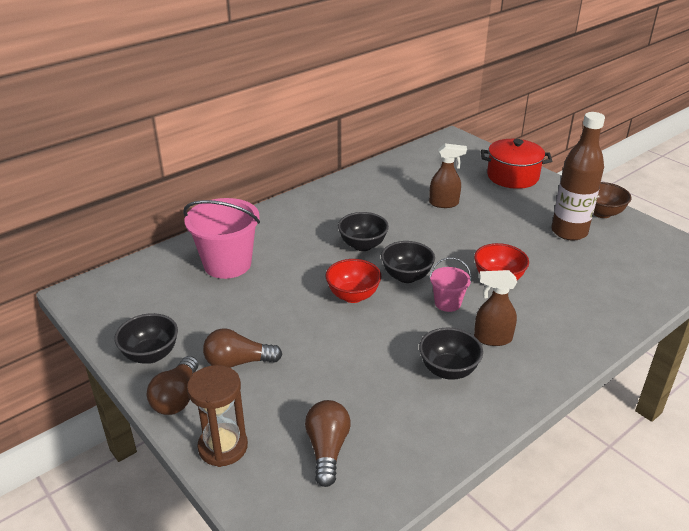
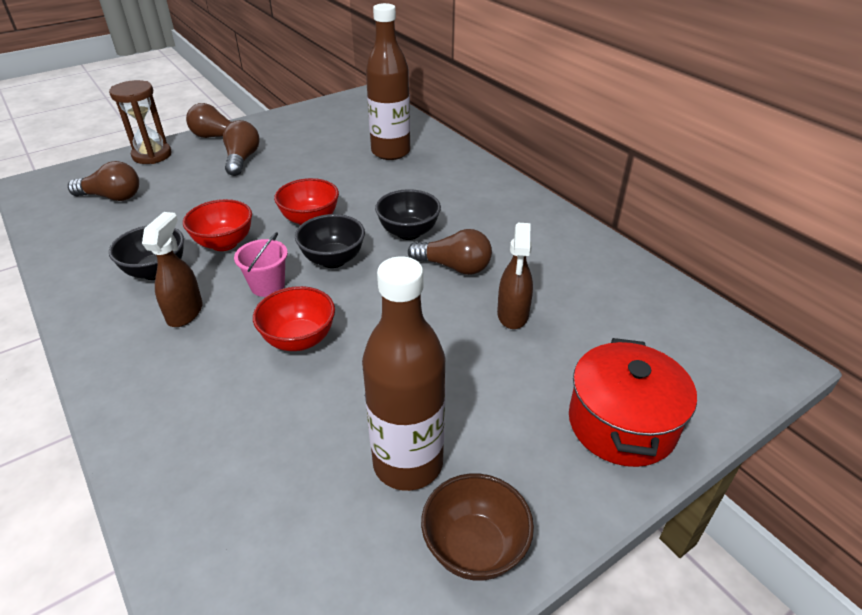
camera: 95 degrees right, 5 degrees up
(151, 355) = (273, 125): black bowl -> none
(227, 264) = (391, 152): pink bucket -> brown bottle
(398, 339) = (224, 243): none -> red bowl
(401, 224) = (454, 267): none -> brown light bulb

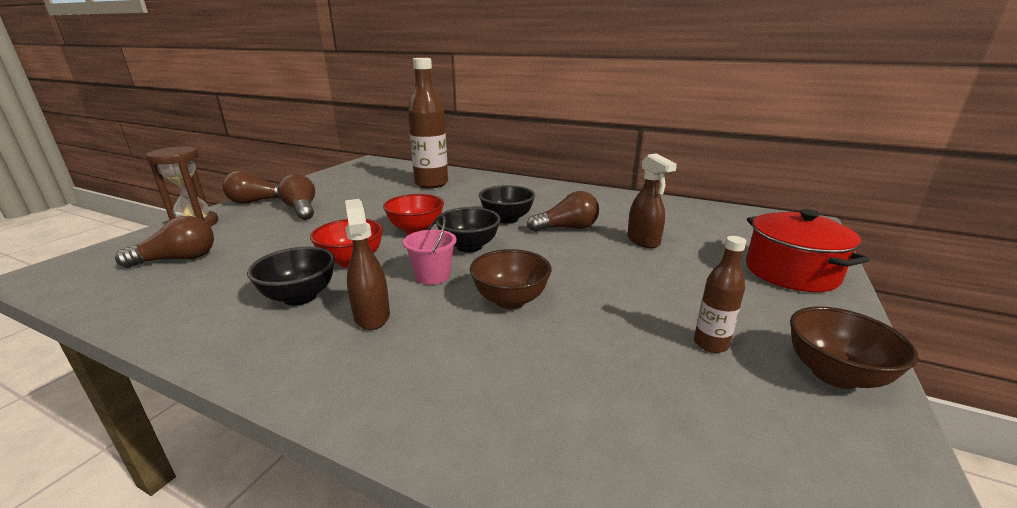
camera: 30 degrees left, 15 degrees down
(299, 340) = (510, 300): red bowl -> brown bowl
(408, 463) = (710, 344): brown bottle -> brown bottle, size x0.49

